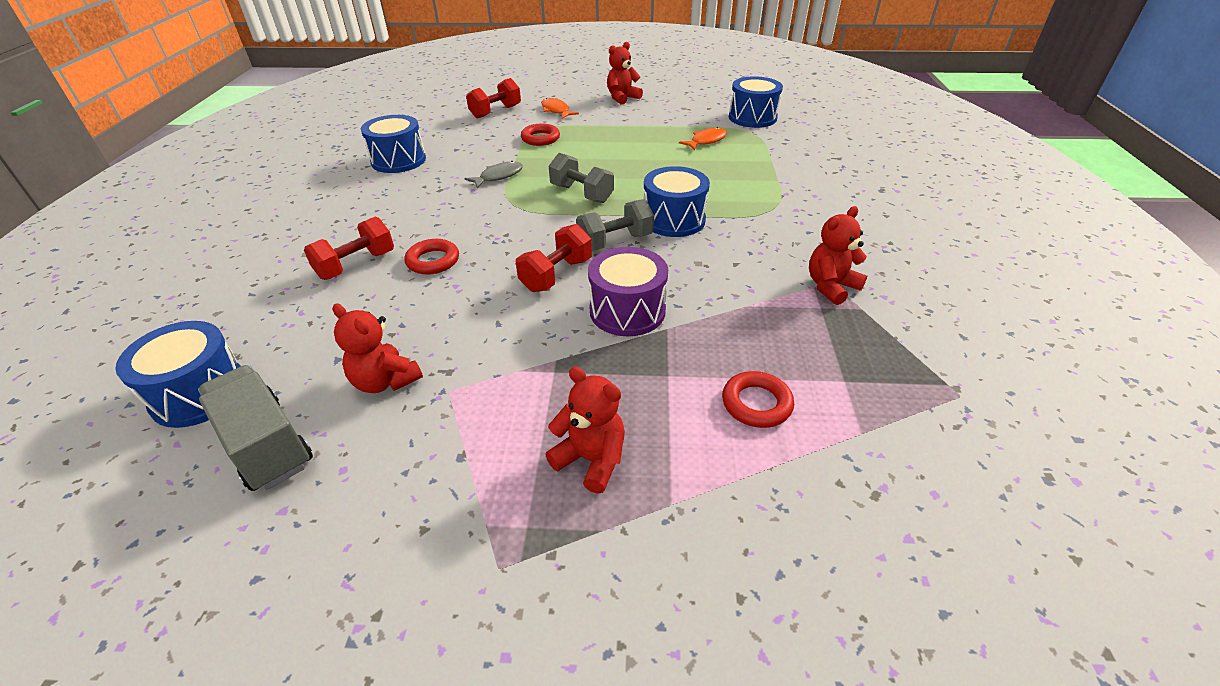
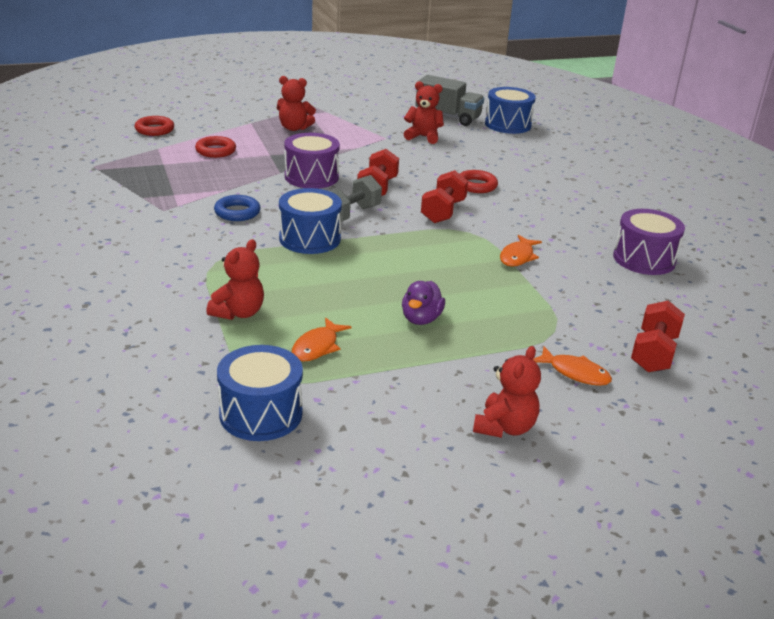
camera: 155 degrees right, 10 degrees down
(356, 265) = (525, 177): red dumbbell -> red dumbbell (443, 211)
(398, 160) = (644, 259): blue drum -> purple drum
(498, 176) = (517, 257): grey fish -> orange fish
(540, 138) = (534, 314): red ring -> red ring (154, 129)
(581, 194) = (416, 251): grey dumbbell -> none
(623, 146) = (421, 319): none -> purple duck
(741, 264) = (237, 212): none -> blue ring
(830, 286) = (164, 207): red teddy bear -> red teddy bear (238, 313)

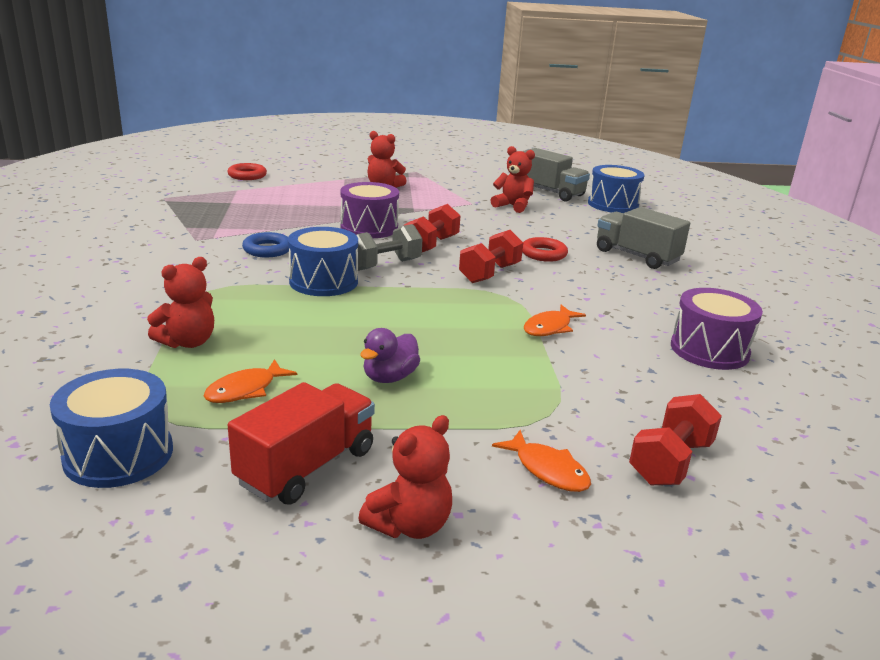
camera: 15 degrees right, 5 degrees down
(216, 151) = (290, 197): red ring -> none
(407, 399) = (306, 467): none -> red truck
(552, 178) = (636, 256): none -> grey truck

